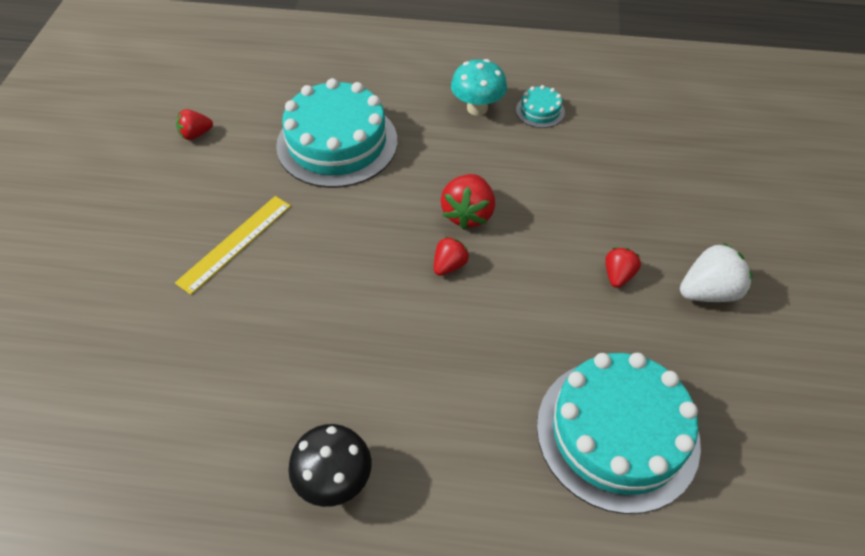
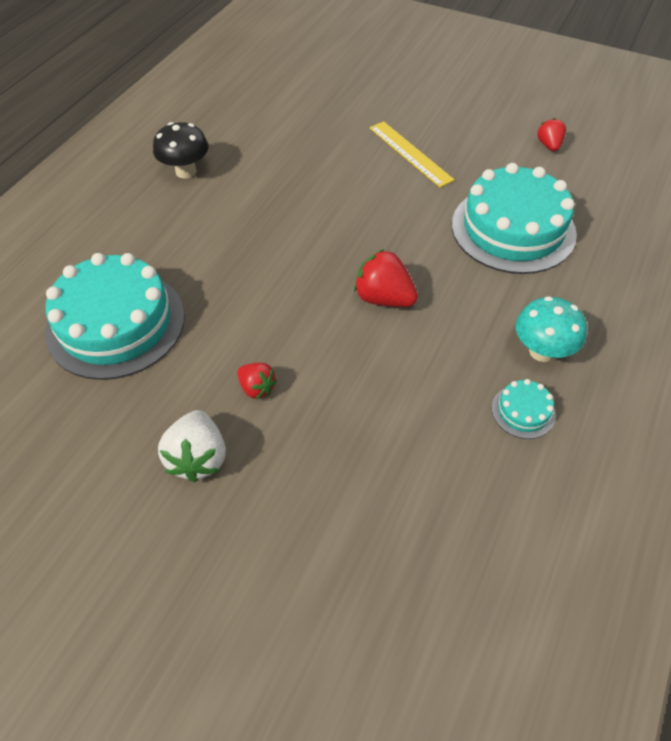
camera: 110 degrees right, 0 degrees up
(449, 265) = (329, 269): red strawberry -> none

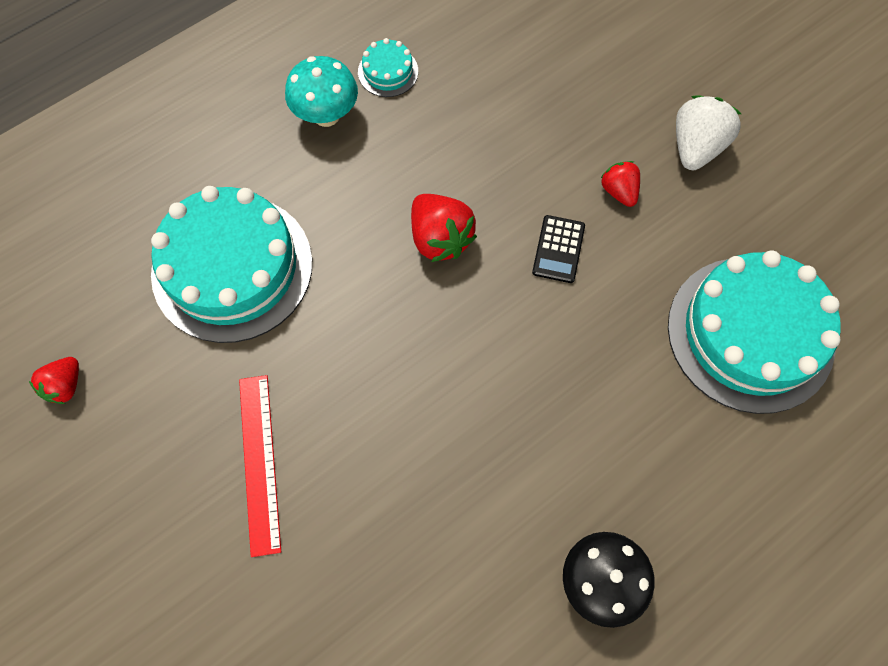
camera: 155 degrees left, 15 degrees up
(288, 325) = (558, 249): none -> black calculator
(410, 153) = (259, 462): yellow ruler -> red ruler

